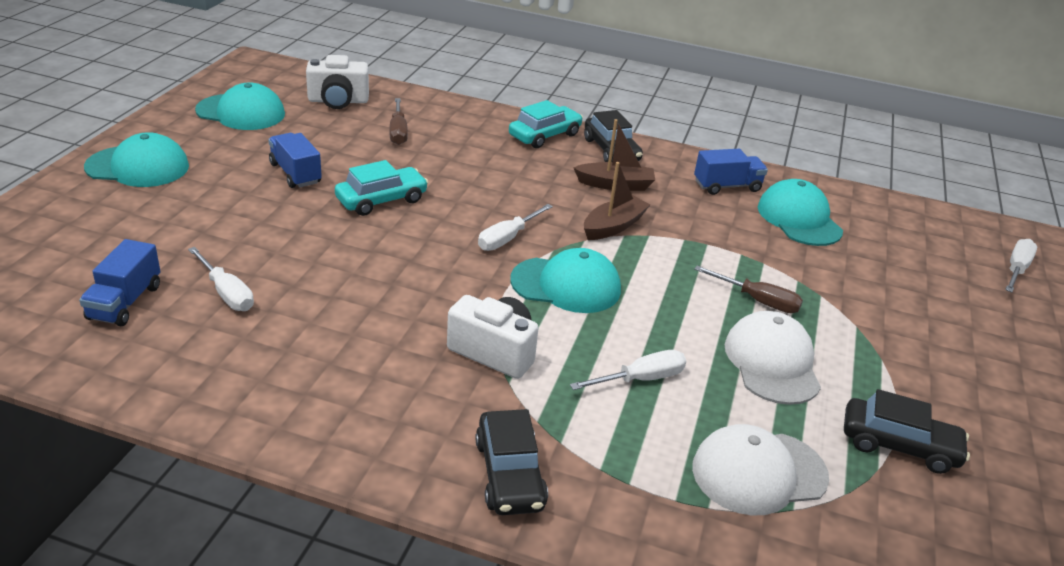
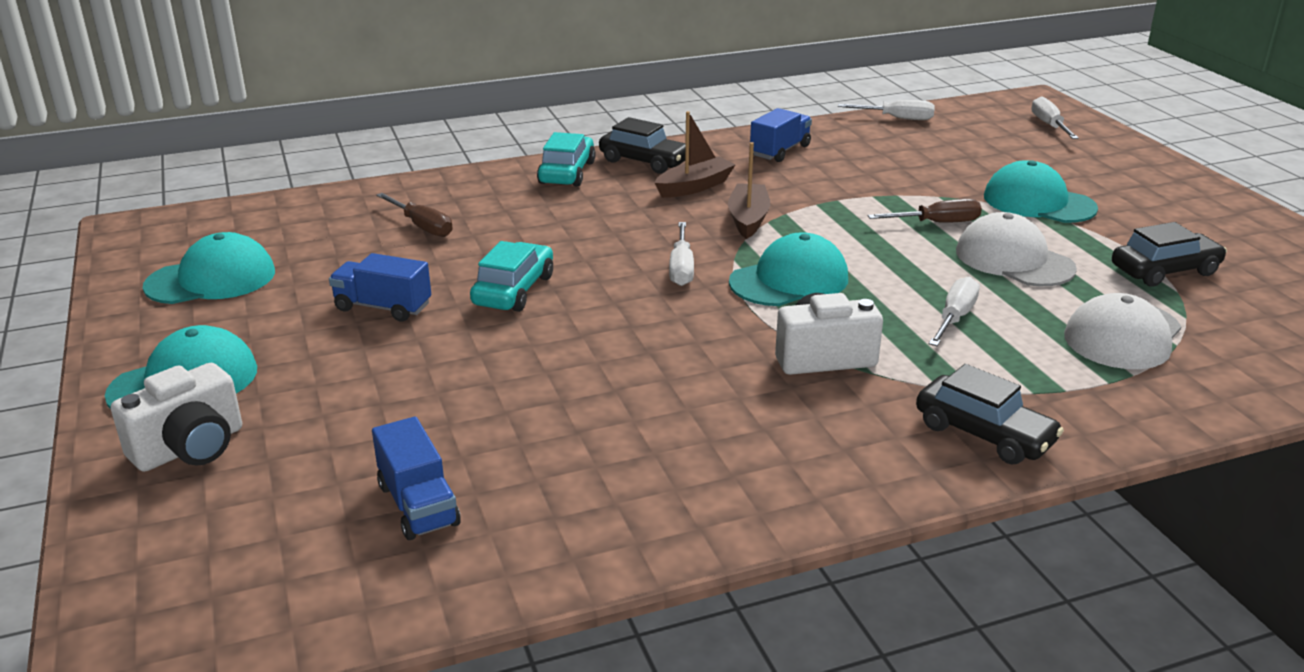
camera: 35 degrees left, 5 degrees down
(227, 293) = (509, 440): white screwdriver -> white screwdriver (897, 118)
(338, 101) = (306, 224): white camera -> white camera (190, 448)
(799, 219) = (868, 152): turquoise cap -> turquoise cap (1038, 202)

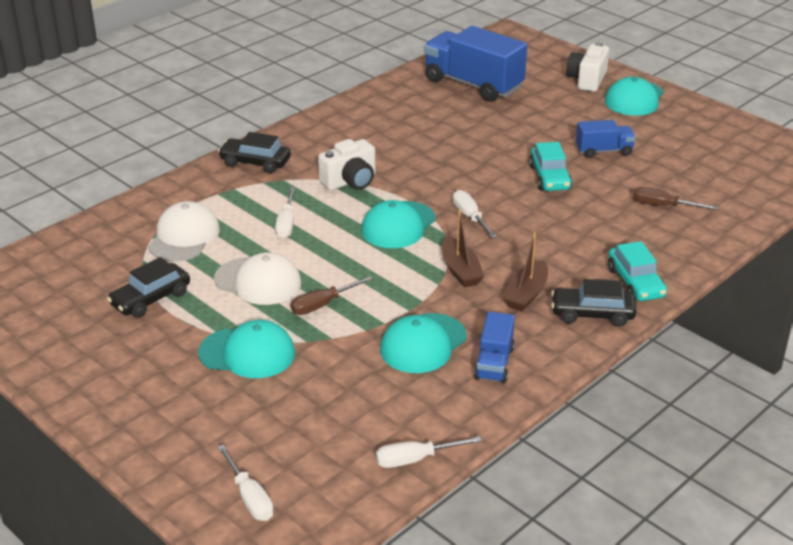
camera: 155 degrees right, 5 degrees up
(211, 279) = (716, 143): turquoise cap -> turquoise cap (423, 343)
(418, 505) = (473, 84): blue truck -> blue truck, size x1.95

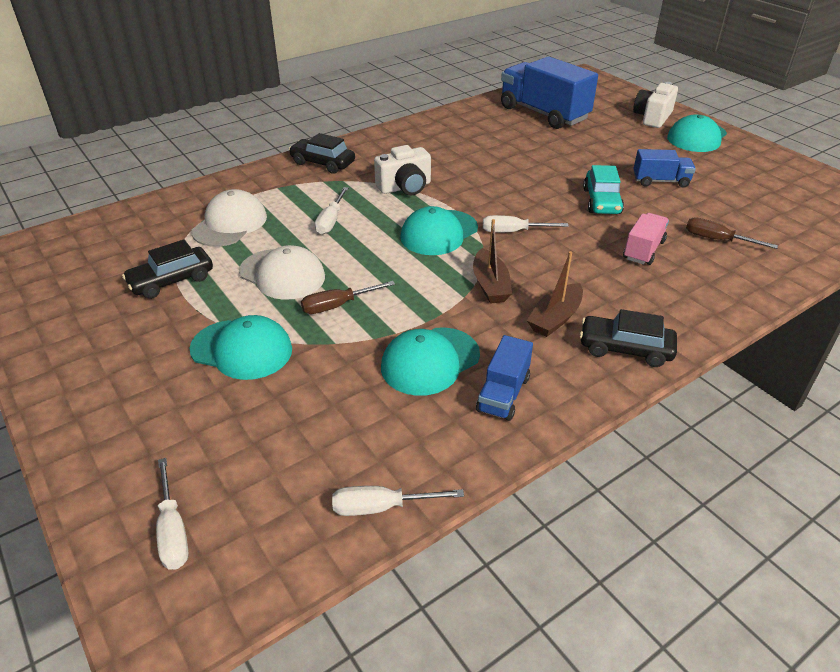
camera: 10 degrees right, 5 degrees up
(470, 217) = (513, 232): white screwdriver -> white screwdriver turned 75 degrees counterclockwise
(596, 223) = (643, 250): none -> pink truck
(635, 282) = (678, 318): turquoise car -> none

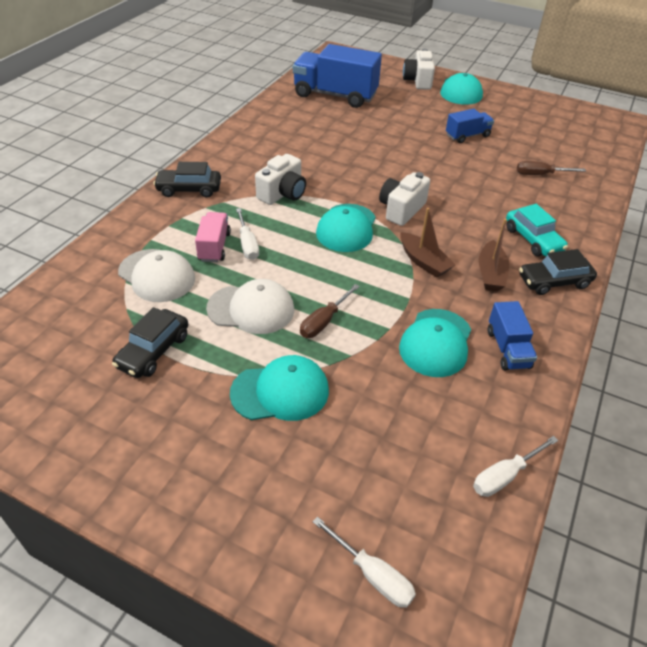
camera: 30 degrees left, 5 degrees up
(230, 224) = (157, 275): white cap -> white cap turned 135 degrees clockwise
(513, 232) = (401, 210): white screwdriver -> white camera
(601, 201) = (441, 164): turquoise car -> turquoise car (533, 239)
(643, 250) = (502, 198): pink truck -> pink truck (214, 247)

